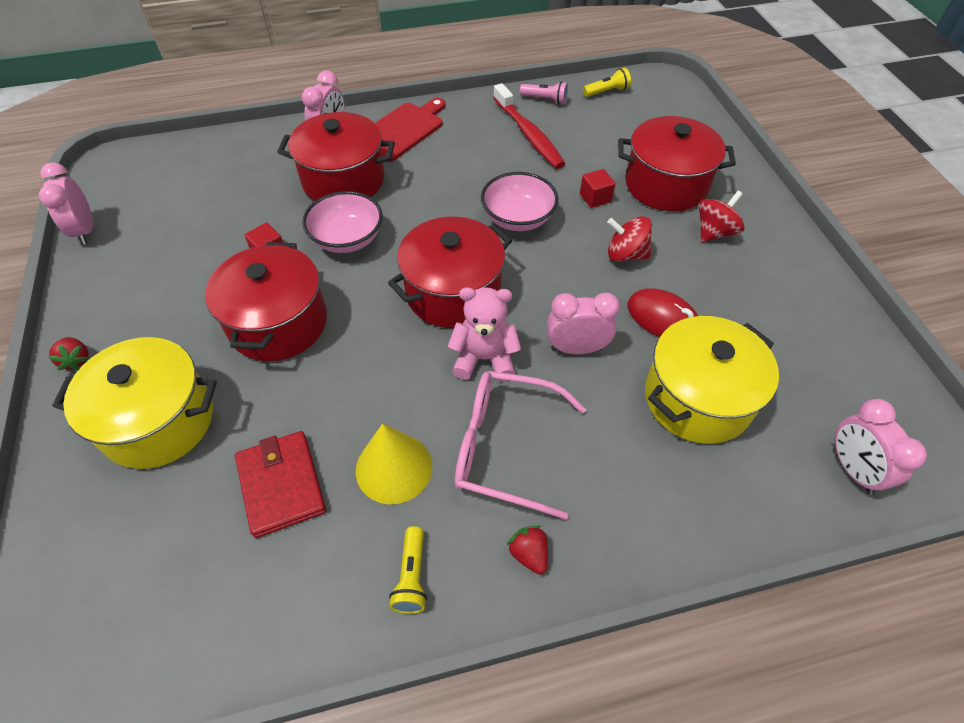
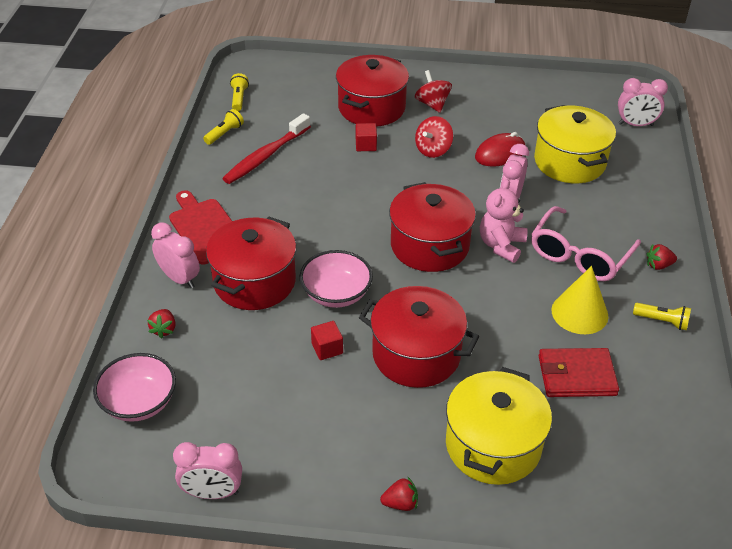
camera: 70 degrees left, 10 degrees down
(265, 147) = (164, 329): none -> red strawberry
(518, 218) = (366, 190): pink bowl -> pink bowl (139, 402)
(529, 134) = (265, 156): red toothbrush -> red toothbrush turned 135 degrees clockwise
(545, 100) = (224, 134): pink flashlight -> yellow flashlight

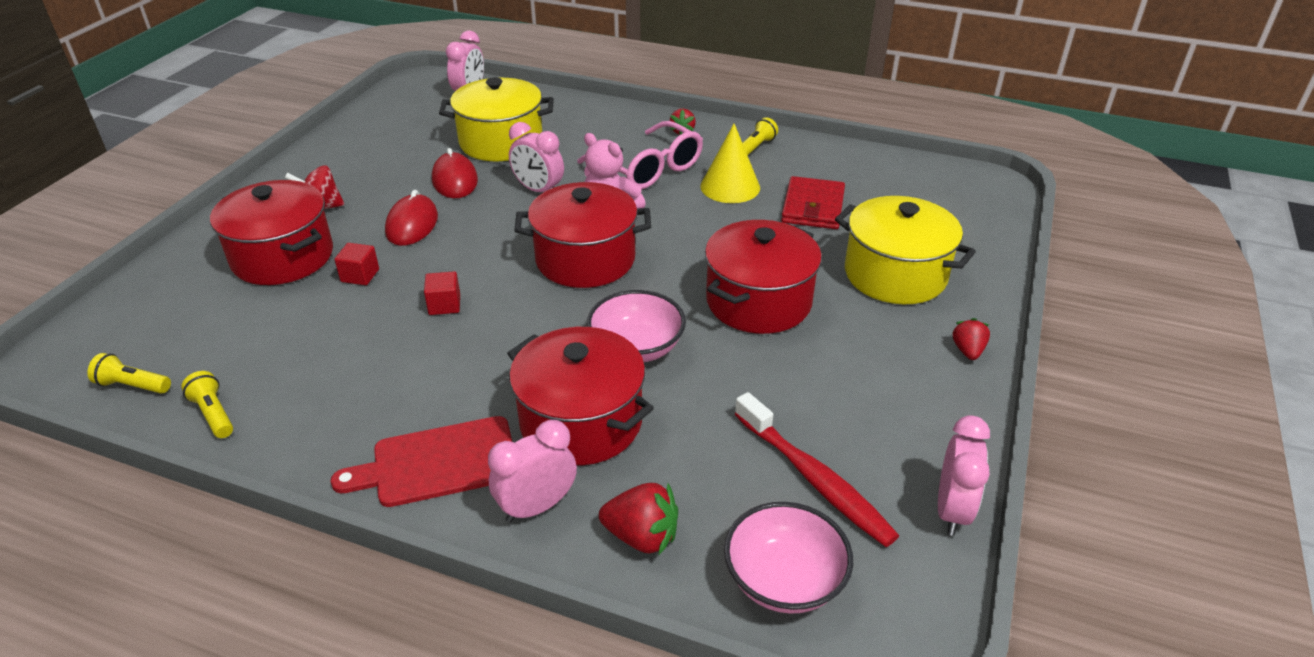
camera: 75 degrees left, 5 degrees down
(164, 329) = (642, 536): red strawberry -> red strawberry, size x1.55
(265, 156) = (309, 374): red toothbrush -> red toothbrush (814, 479)
(327, 348) = (729, 370): red cube -> red cube (444, 305)
(433, 150) = (412, 224): red spinning top -> red mouse

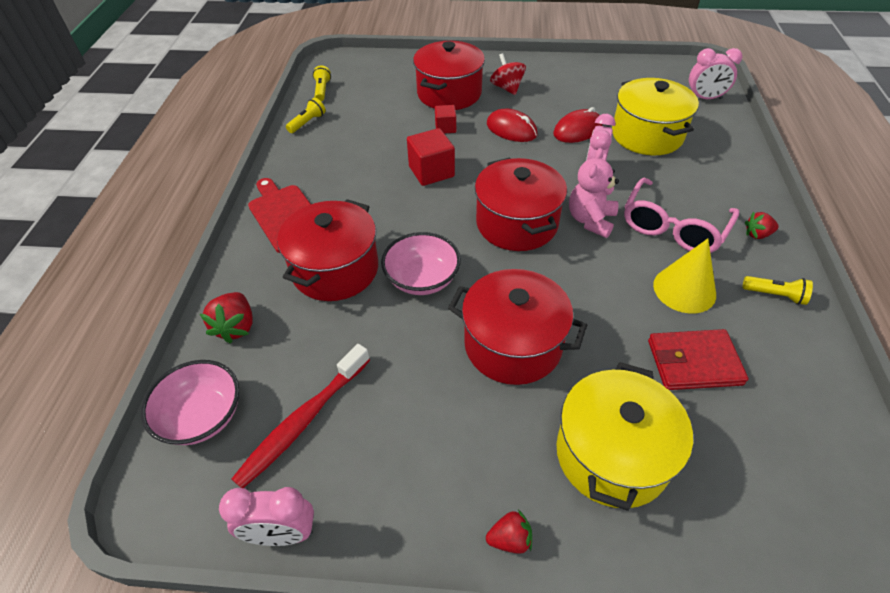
camera: 75 degrees right, 10 degrees up
(412, 224) = (511, 129): red mouse -> red mouse turned 45 degrees clockwise
(444, 305) = (431, 171): red cube -> red cube, size x1.68
(537, 507) = (256, 269): pink clock -> none

